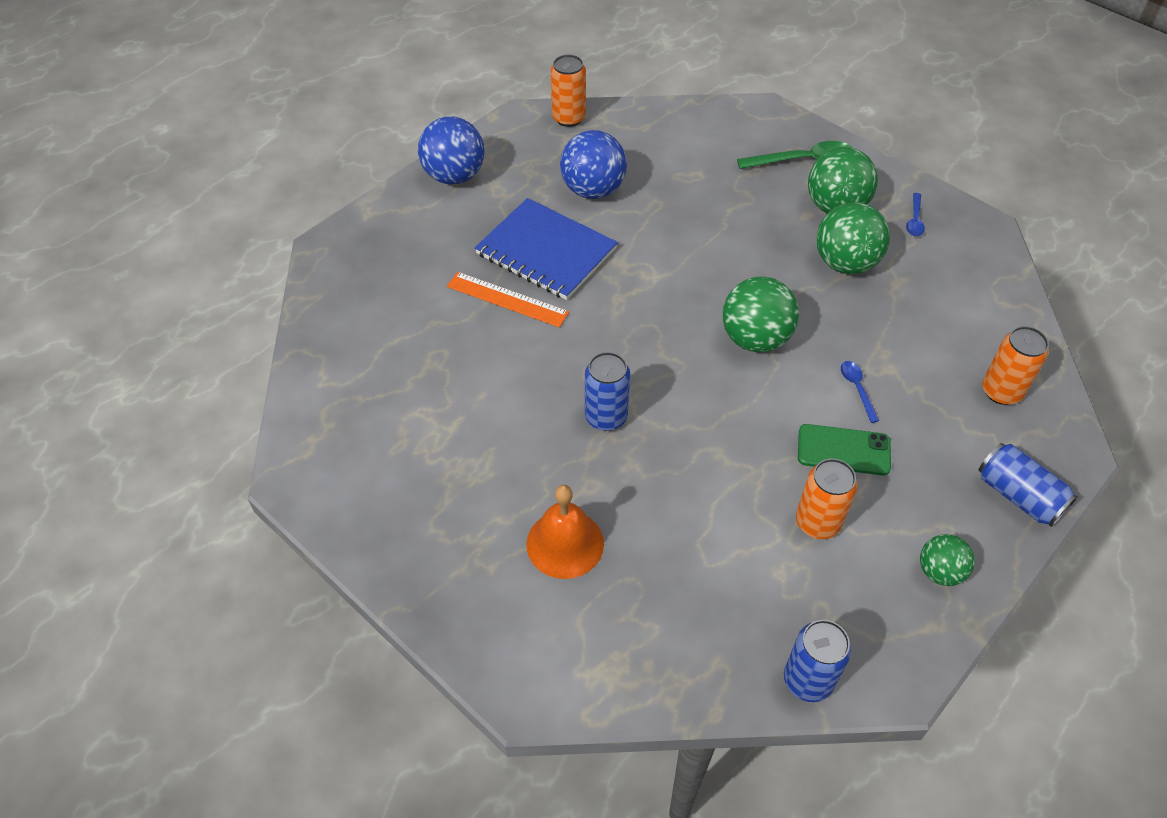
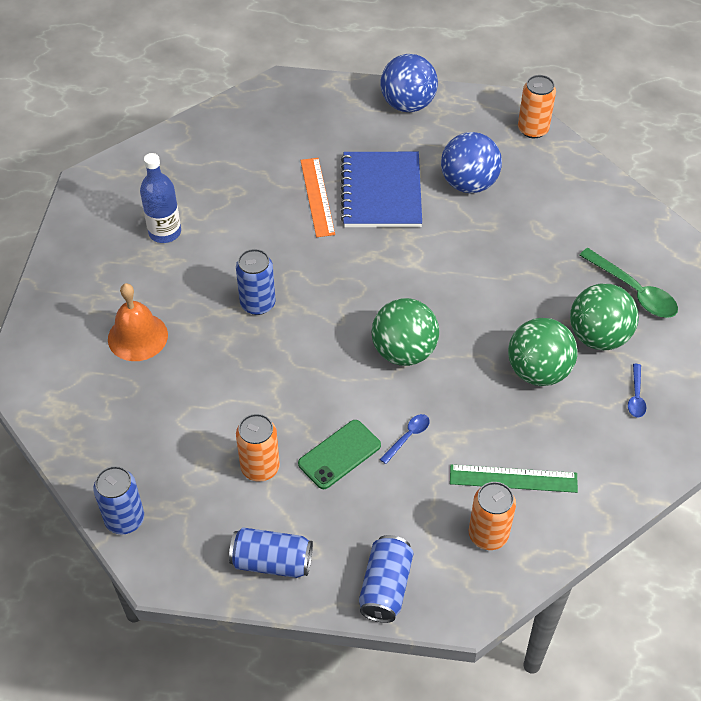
camera: 55 degrees right, 0 degrees up
(438, 445) = (165, 232): none -> blue bottle
(843, 450) = (339, 454): green phone -> green phone turned 75 degrees clockwise
(914, 220) = (636, 396): blue spoon -> blue spoon turned 60 degrees counterclockwise
(939, 572) = (272, 562): green ball -> blue can
(951, 342) = (513, 478): none -> green ruler

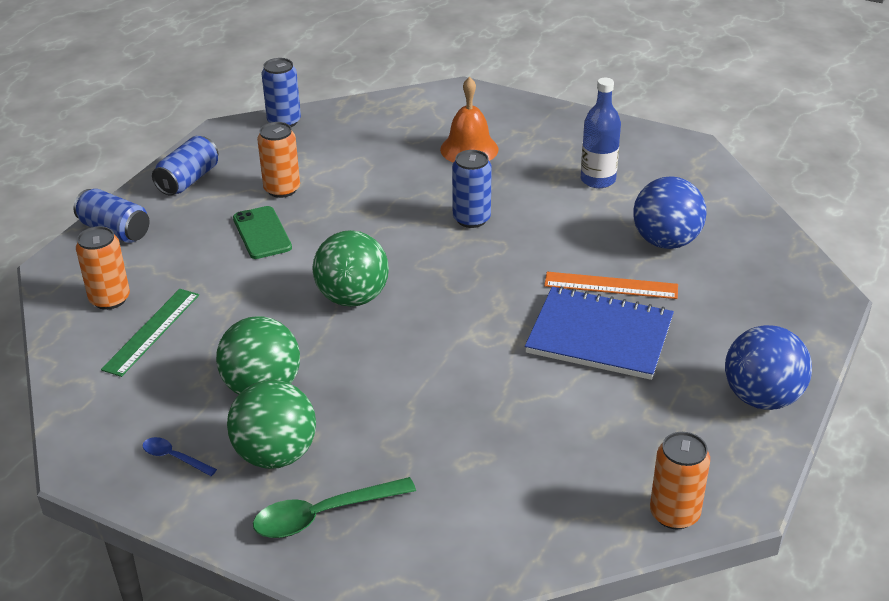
camera: 110 degrees right, 15 degrees down
(408, 437) = (250, 277): blue spoon -> none
(468, 184) = (585, 415): blue ball -> blue ball (666, 242)

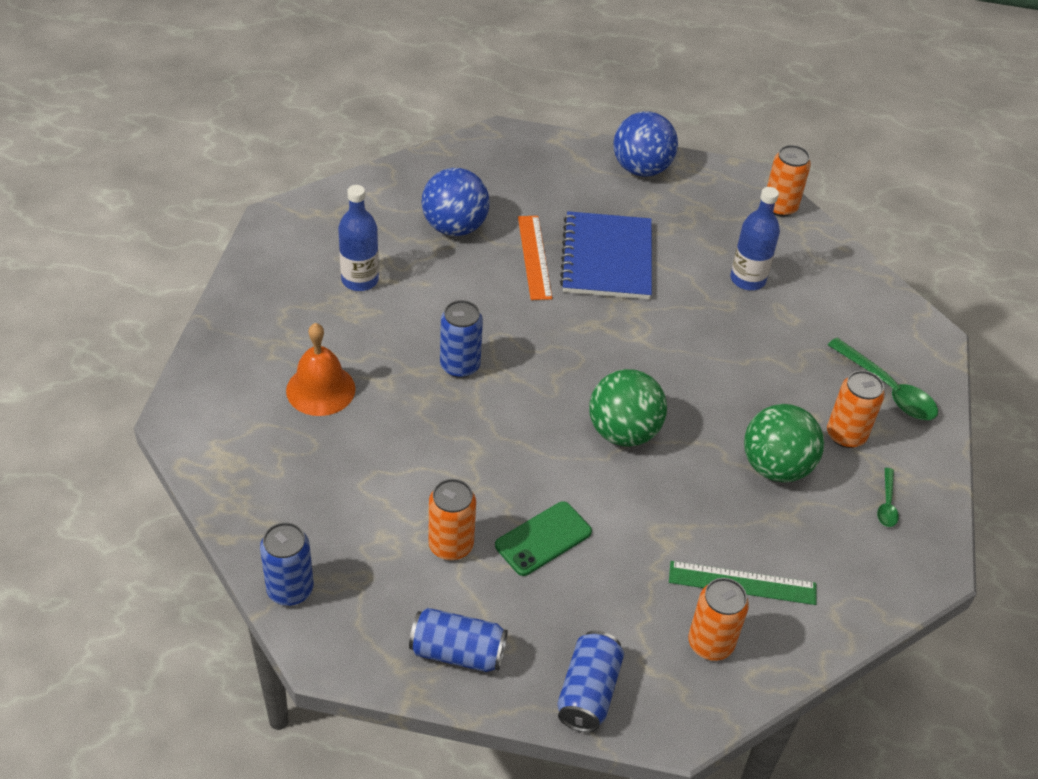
camera: 110 degrees left, 10 degrees up
(174, 457) = (887, 504): blue spoon -> green spoon
(276, 455) = (846, 435): green ball -> orange can
(540, 442) = (747, 279): none -> blue bottle

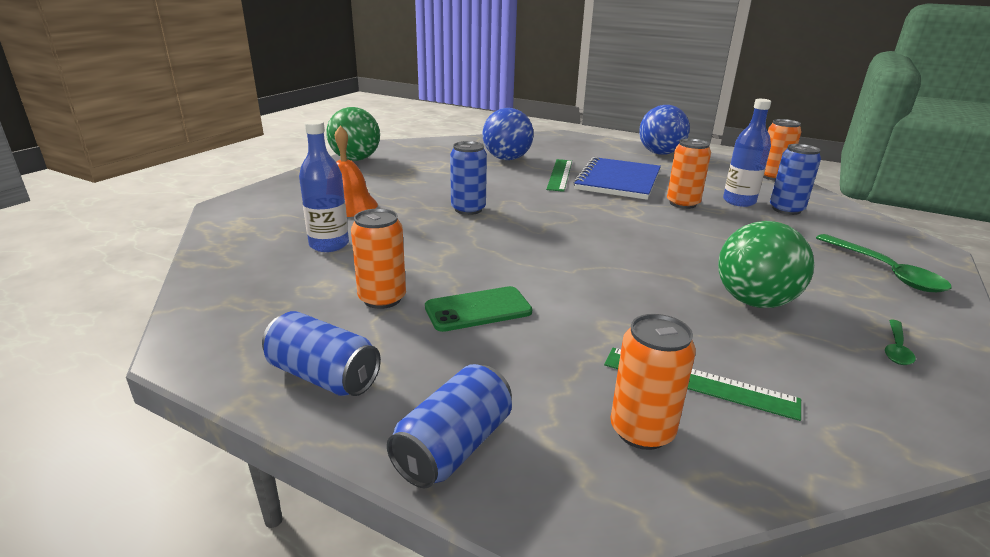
camera: 20 degrees right, 20 degrees down
(290, 589) = (205, 301): blue can -> blue can (786, 209)
(360, 280) = (422, 169): blue bottle -> blue bottle (329, 245)
(534, 257) = (560, 174): orange ruler -> green ruler
(623, 432) = (595, 259): green ball -> green ball (355, 159)
(846, 435) = (838, 293): orange can -> orange can (682, 203)

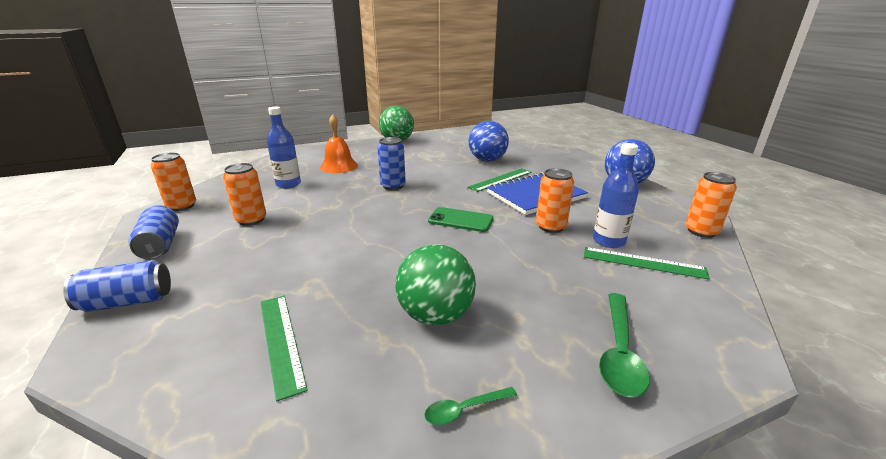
camera: 40 degrees right, 0 degrees up
(478, 309) = (275, 243): green phone -> green phone (460, 220)
(642, 431) = (197, 346): orange can -> orange can (181, 206)
(786, 209) = (643, 263): blue can -> green ruler

